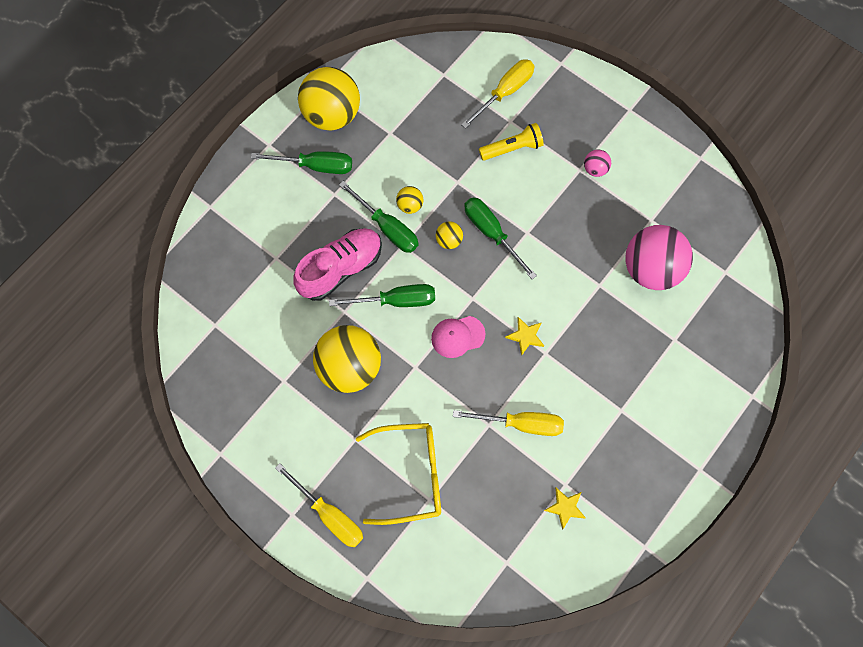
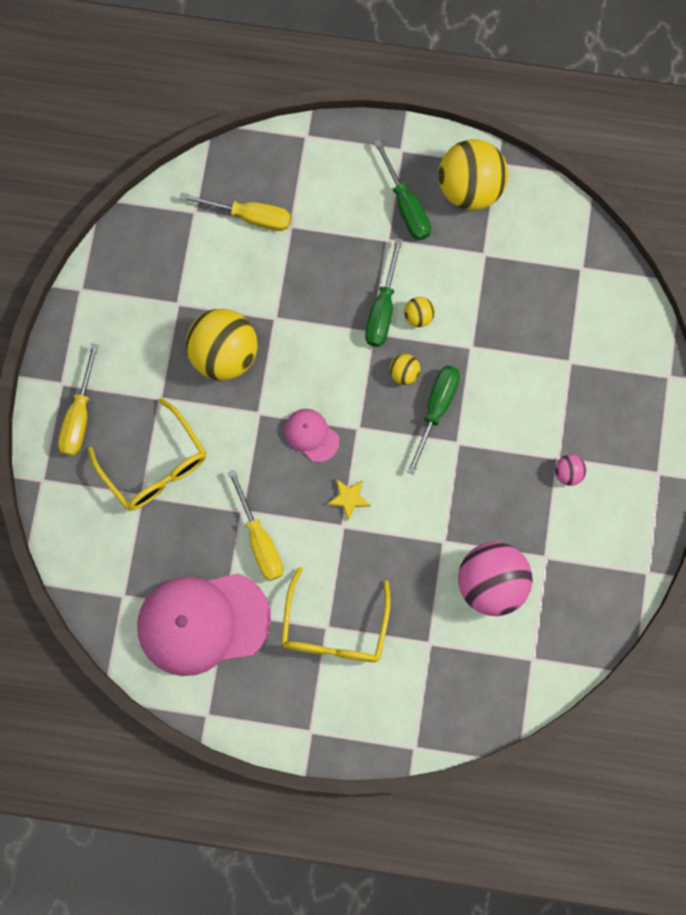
camera: 60 degrees right, 5 degrees up
(340, 269) = (315, 290): pink shoe -> none
(396, 300) = (313, 359): green screwdriver -> none
(505, 92) = (599, 339): yellow screwdriver -> yellow screwdriver (249, 216)
(512, 148) = (540, 379): yellow flashlight -> none
(565, 507) = (203, 622): yellow star -> pink cap
(625, 405) = (334, 629): none -> yellow glasses

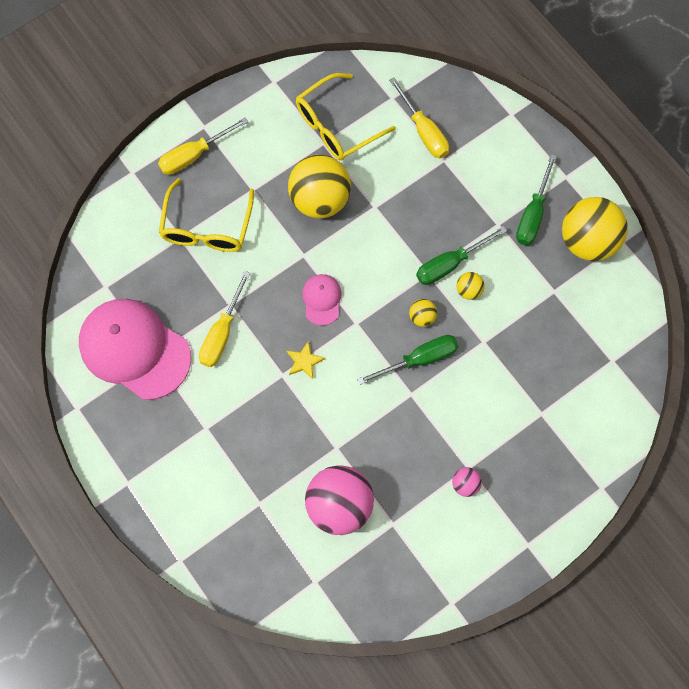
camera: 45 degrees right, 5 degrees down
(334, 629) = (209, 433): yellow glasses -> yellow glasses (336, 126)

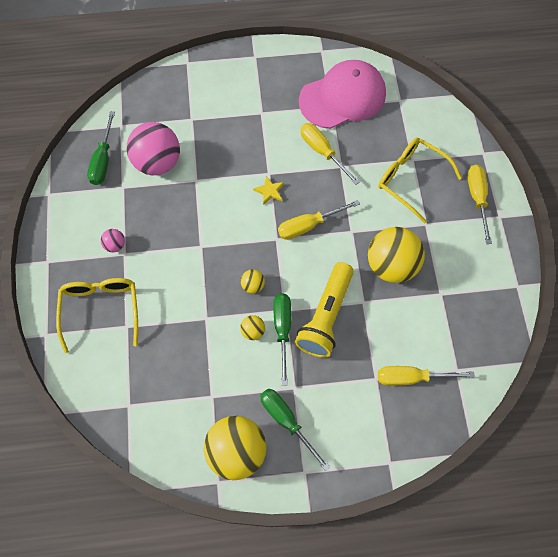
camera: 120 degrees right, 5 degrees down
(322, 299) = (309, 225): pink cap -> yellow screwdriver
(336, 126) = (451, 312): yellow glasses -> yellow glasses (101, 310)
(411, 232) = (326, 316): none -> yellow flashlight
(419, 359) = (222, 265): green screwdriver -> green screwdriver (103, 160)

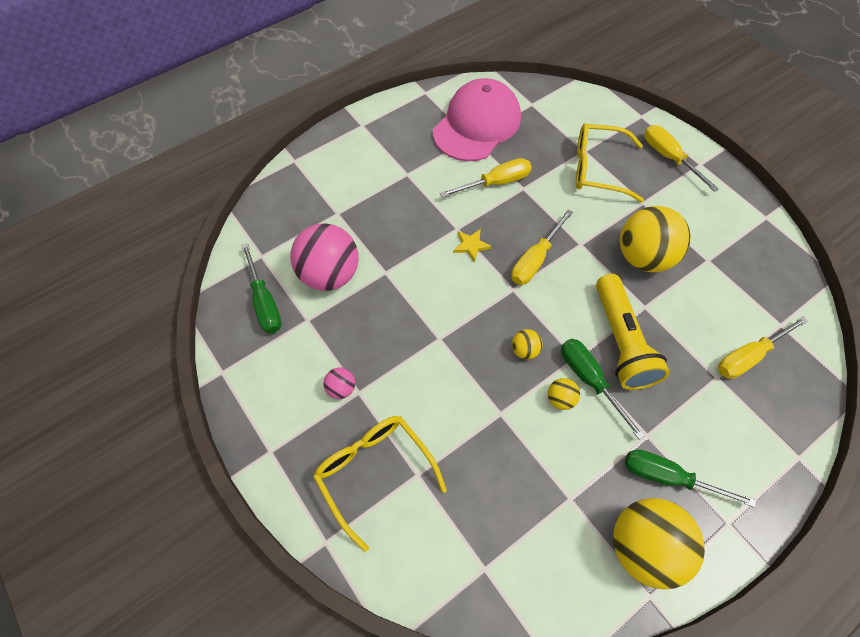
camera: 30 degrees left, 5 degrees down
(322, 152) = (495, 183): yellow screwdriver -> yellow screwdriver turned 135 degrees clockwise

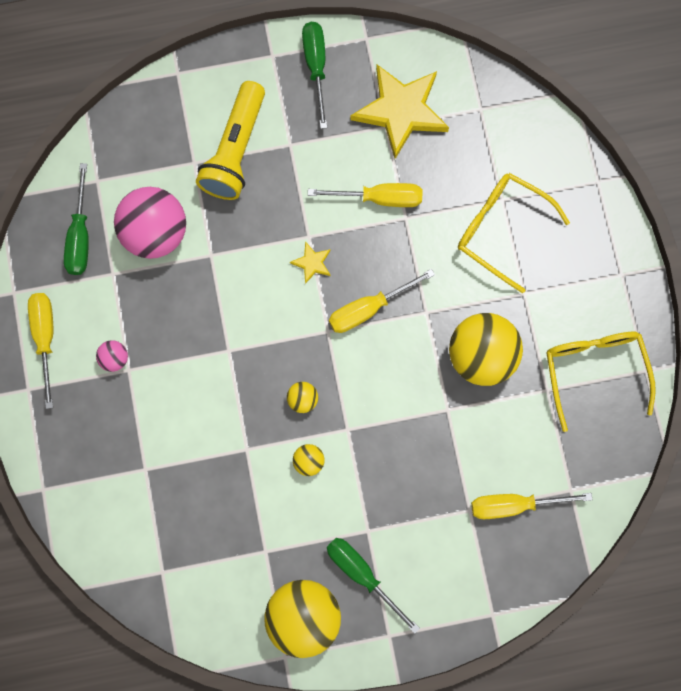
camera: 25 degrees right, 15 degrees up
(374, 472) = (109, 450): yellow glasses -> yellow glasses (594, 371)
(477, 124) = (401, 111): pink cap -> yellow star
(589, 380) = (346, 457): green screwdriver -> green screwdriver (316, 67)
(621, 341) = (401, 433): yellow flashlight -> yellow flashlight (235, 150)
(669, 158) = (591, 251): yellow screwdriver -> yellow screwdriver (45, 338)

